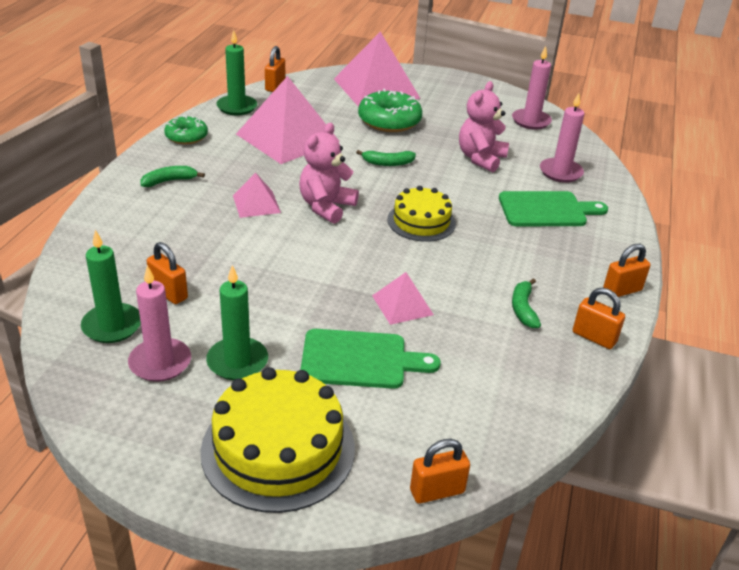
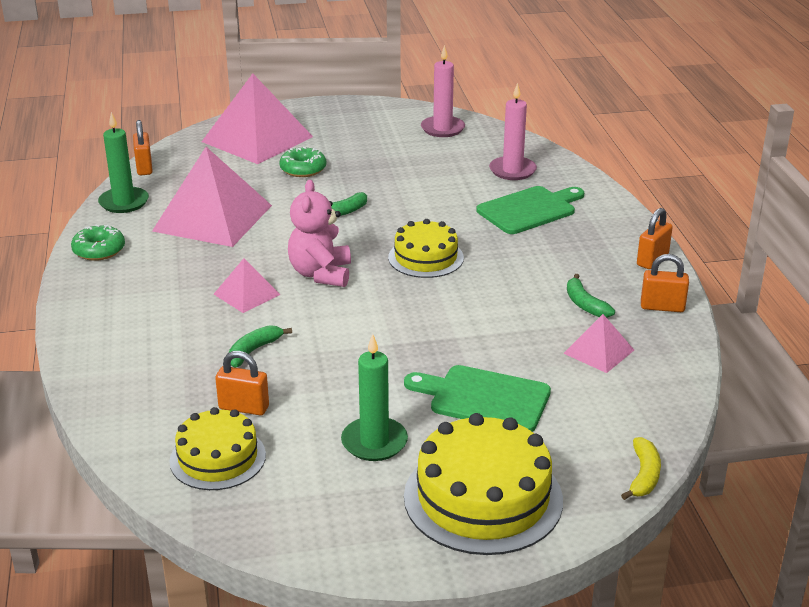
camera: 25 degrees left, 5 degrees down
(112, 326) = (218, 458): green candle -> yellow cake
(160, 362) = (301, 471): pink candle -> none
(169, 181) = (129, 301): green banana -> green banana (253, 351)
(360, 359) = (484, 398): green cutting board -> green cutting board turned 135 degrees counterclockwise
(389, 121) = (303, 169): green donut -> green donut, size x0.63
(402, 305) = (477, 338): pink pyramid -> pink pyramid (598, 351)
(437, 491) = (643, 475): orange padlock -> yellow banana
(480, 158) = (427, 180): pink teddy bear -> none

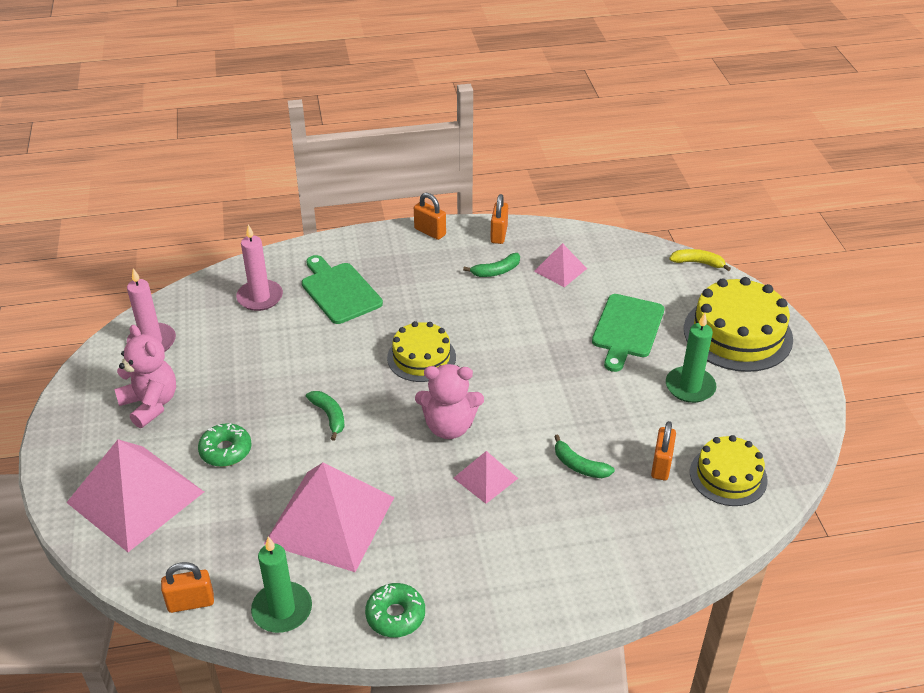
camera: 90 degrees left, 10 degrees up
(362, 135) = (150, 404): none -> pink teddy bear

